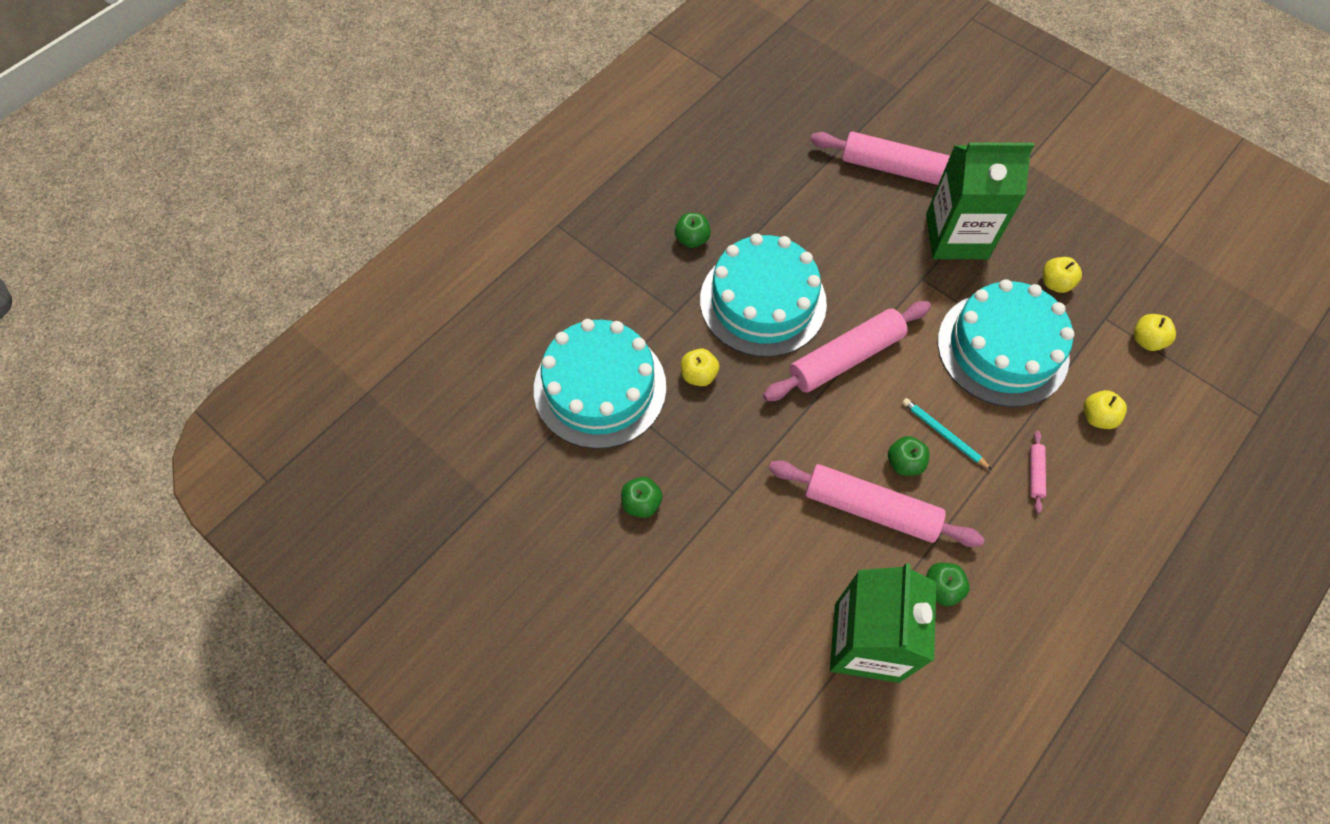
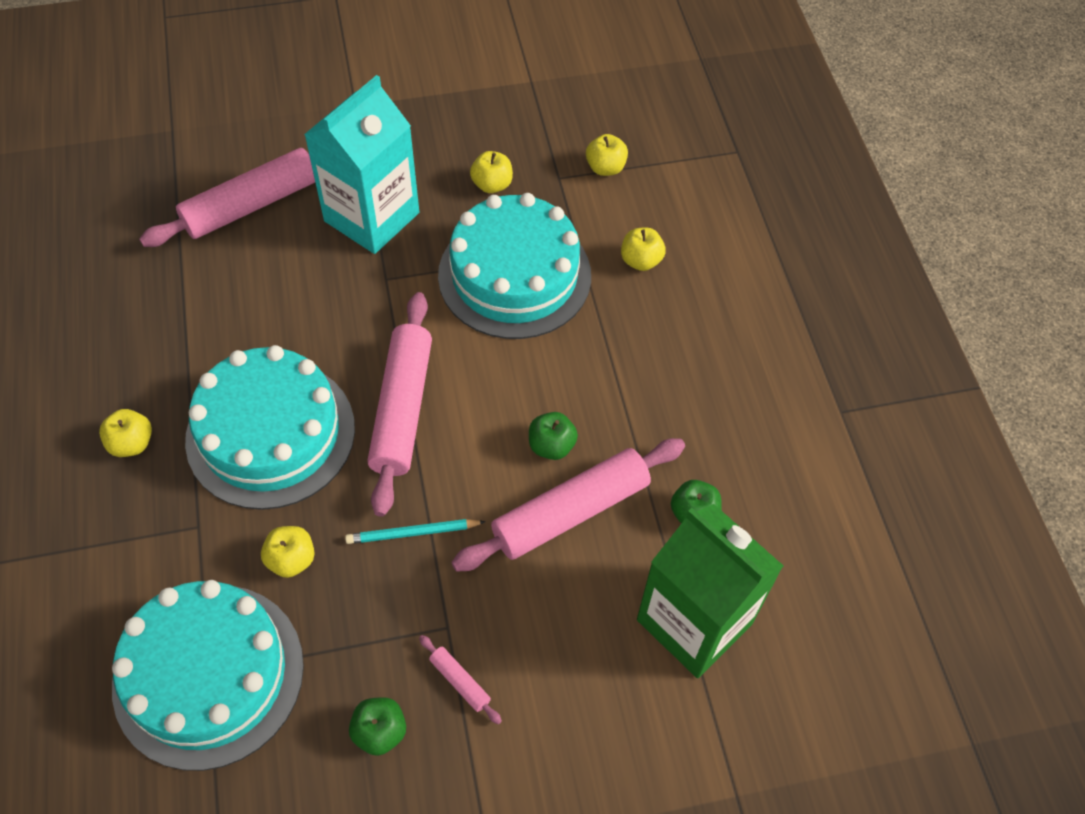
camera: 55 degrees left, 5 degrees down
(692, 239) = (132, 443): green apple -> yellow apple
(944, 434) = (552, 390): turquoise pencil -> turquoise pencil (413, 533)
(956, 236) = (371, 217): green carton -> turquoise carton
(1035, 473) = (650, 350): pink rolling pin -> pink rolling pin (459, 681)

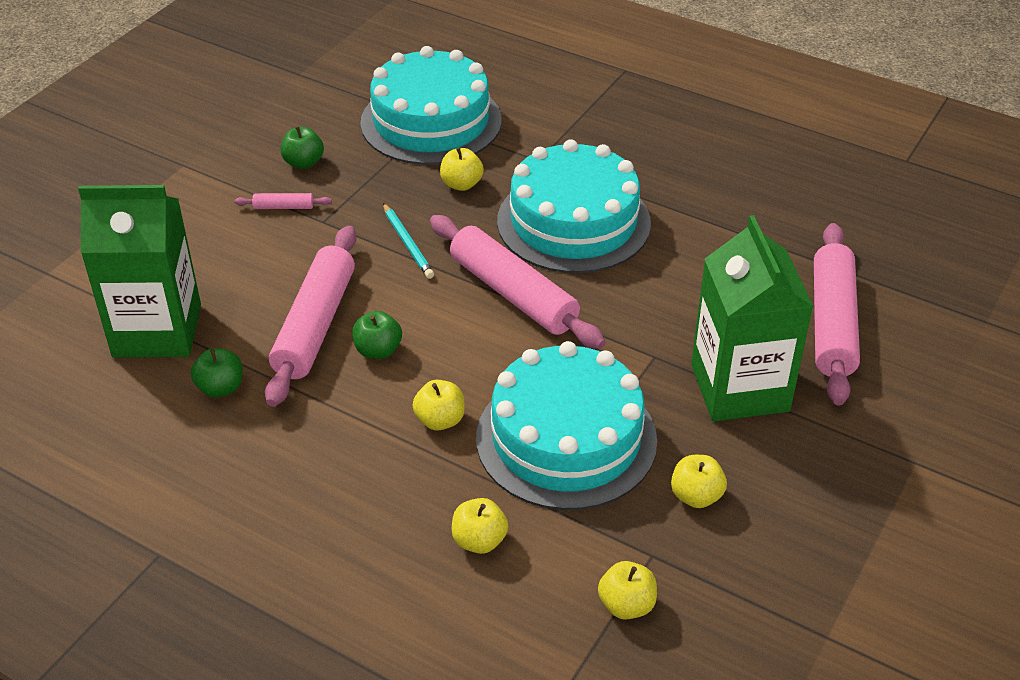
camera: 135 degrees right, 15 degrees down
(132, 443) = (642, 161): yellow apple -> yellow apple (440, 420)
(371, 217) = (739, 388): turquoise carton -> green carton
(413, 533) = (407, 243): turquoise pencil -> turquoise pencil turned 120 degrees clockwise

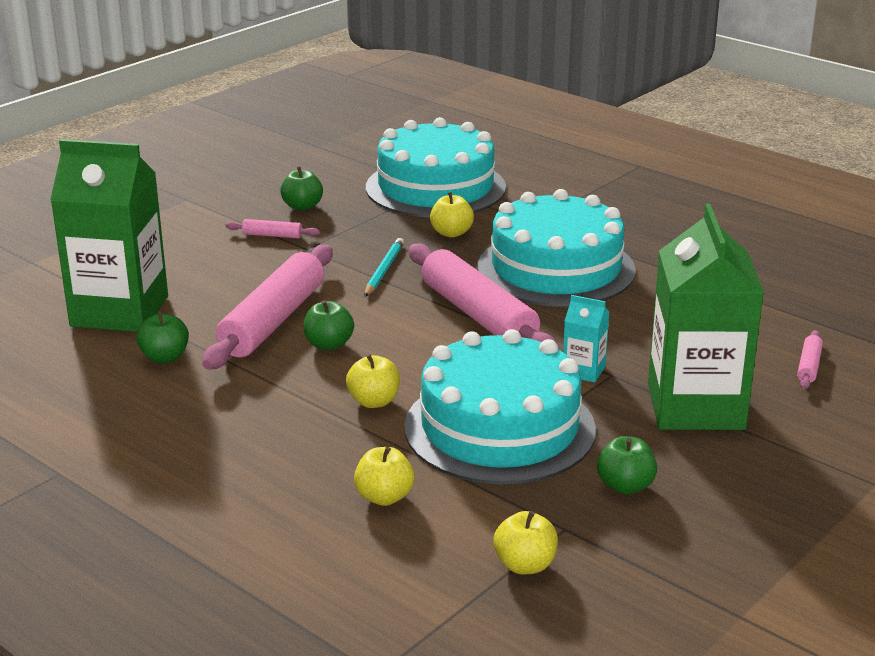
camera: 10 degrees right, 15 degrees down
(407, 243) = (384, 270): turquoise pencil -> turquoise pencil turned 150 degrees counterclockwise
(628, 355) = (583, 371): none -> turquoise carton
(696, 496) = (625, 486): yellow apple -> green apple
(831, 323) = (808, 366): pink rolling pin -> pink rolling pin, size x0.41

